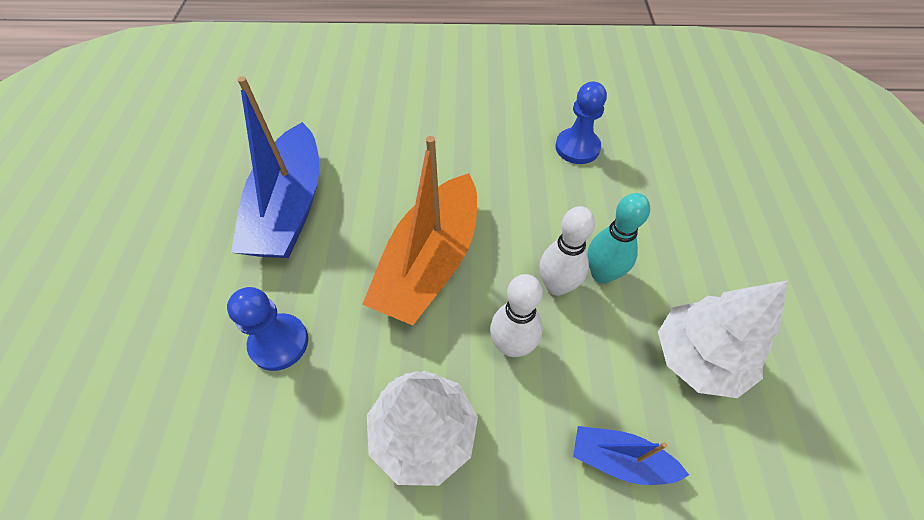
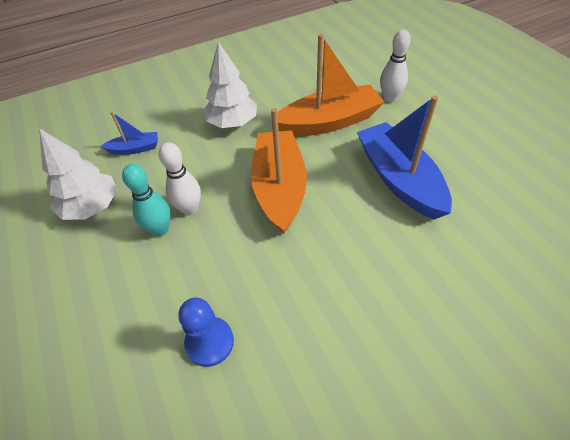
camera: 155 degrees right, 5 degrees down
(279, 343) = (328, 122): blue pawn -> orange boat
(512, 346) = (205, 168): white bowling pin -> white bowling pin (390, 98)

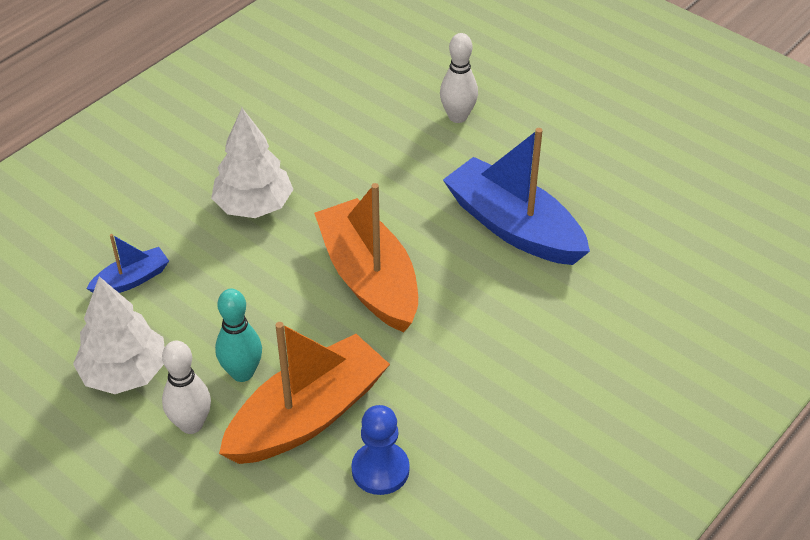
camera: 25 degrees left, 5 degrees down
(189, 209) = (265, 337): white bowling pin -> white bowling pin (191, 424)
(328, 122) = (390, 172): orange boat -> orange boat (307, 416)

